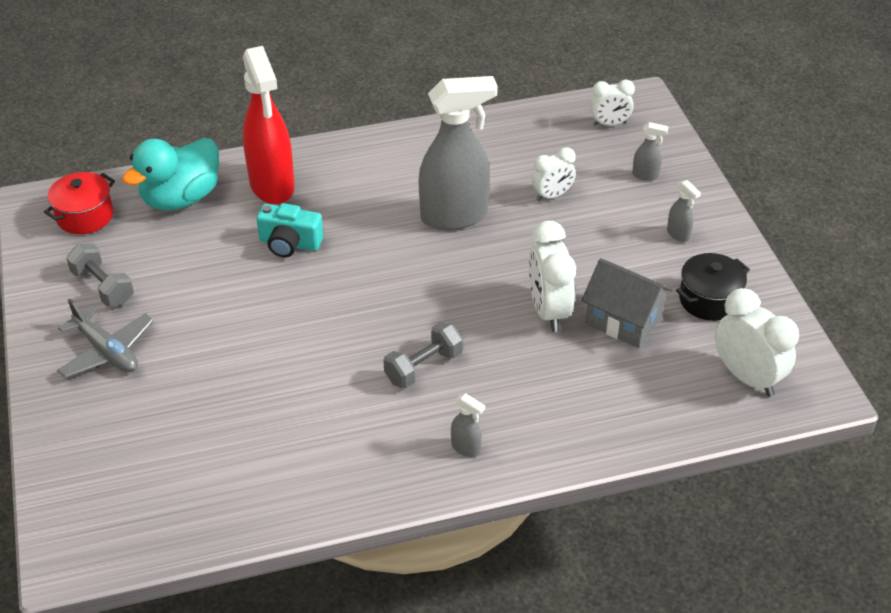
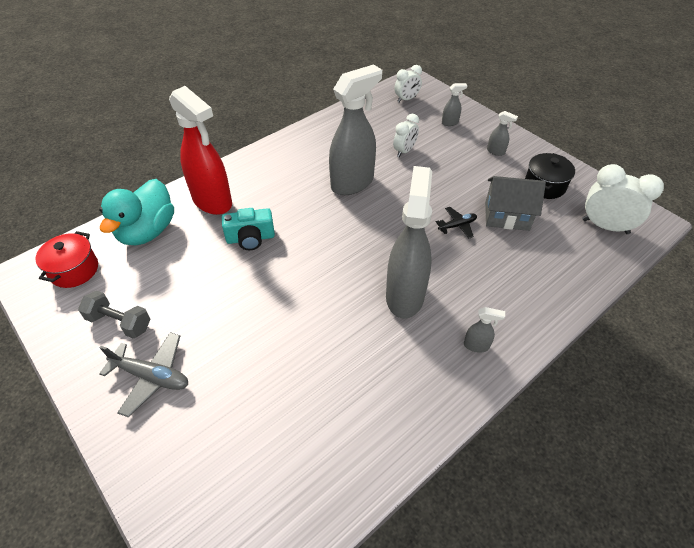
camera: 25 degrees left, 5 degrees up
(423, 367) = (405, 295): grey dumbbell -> grey spray bottle
(548, 311) = (457, 225): white clock -> black plane

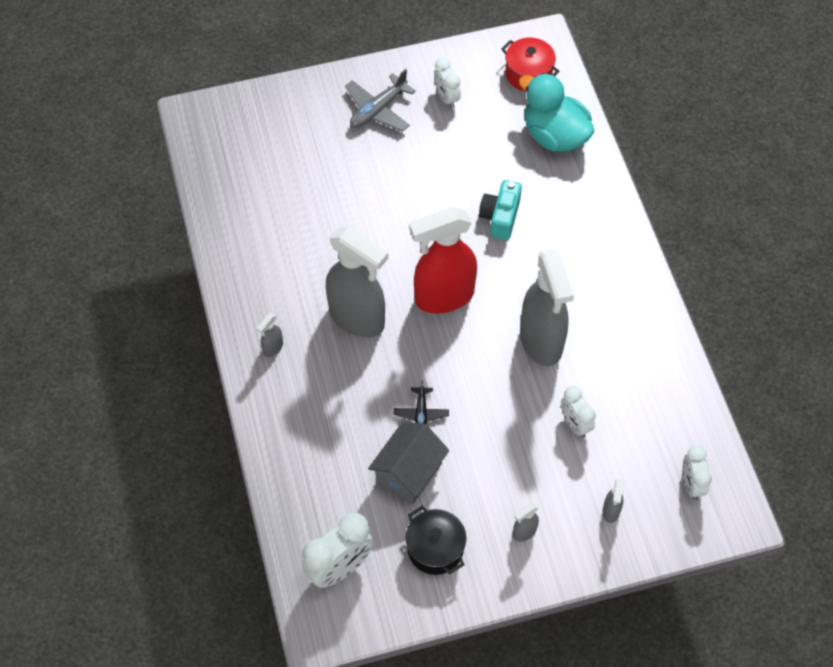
camera: 115 degrees right, 10 degrees up
(119, 322) = (446, 98): grey dumbbell -> white clock
(212, 201) = (574, 199): red spray bottle -> red spray bottle (443, 297)

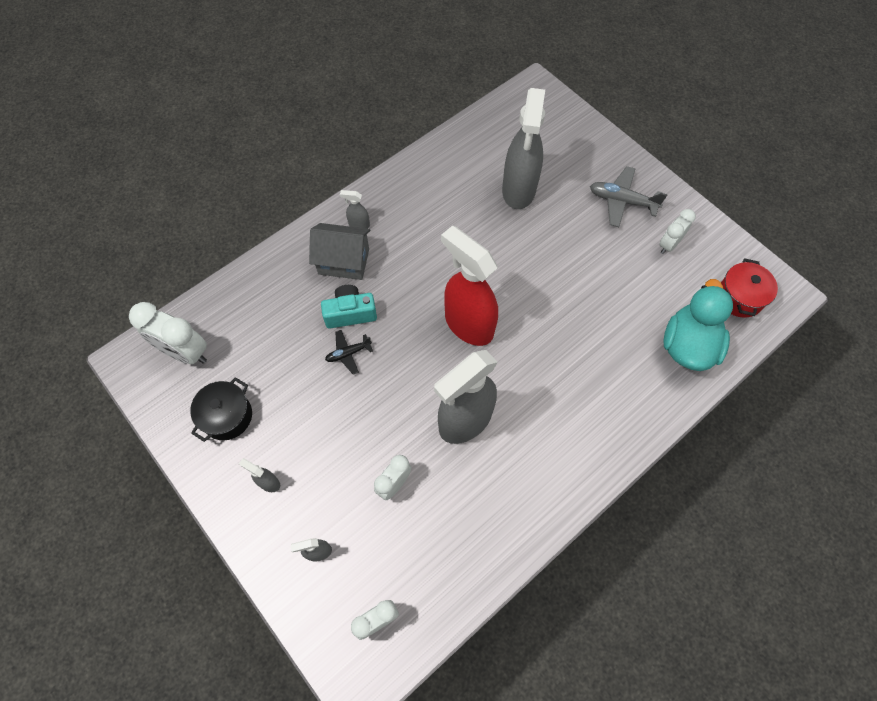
camera: 65 degrees right, 5 degrees up
(357, 318) = (414, 270): grey spray bottle -> grey spray bottle (518, 190)
(409, 473) = (289, 367): grey house -> grey house (344, 261)
(500, 217) = (573, 336): turquoise camera -> turquoise camera (350, 313)

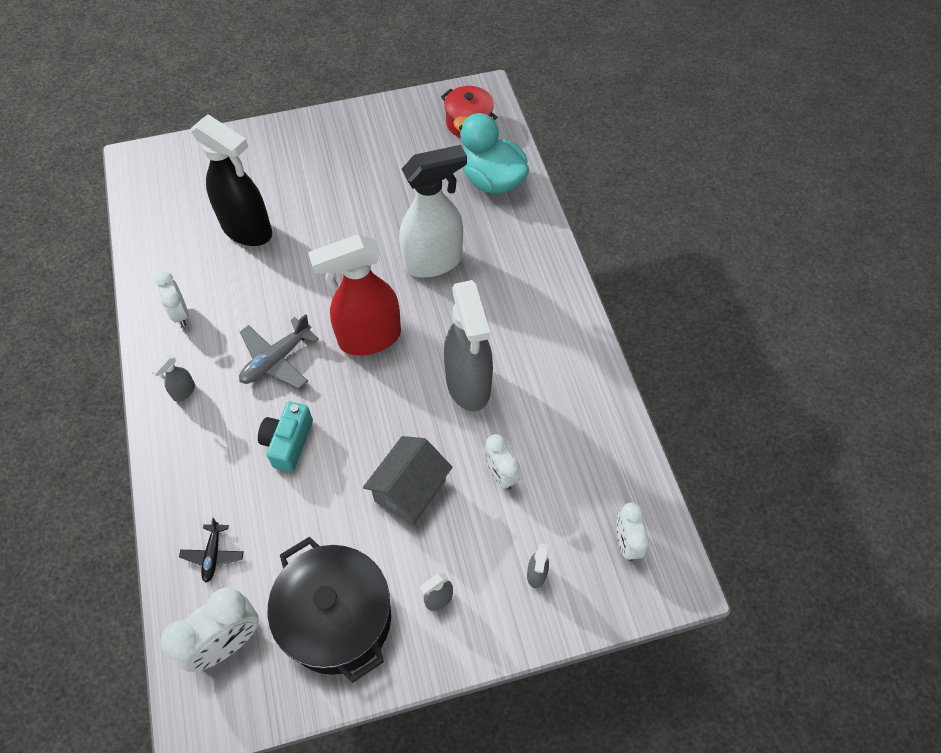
camera: 65 degrees left, 5 degrees down
(227, 416) = (337, 619): black pot -> black pot, size x1.70
(344, 261) = (220, 425): grey house -> grey house (410, 490)
(348, 353) = (334, 462): black plane -> black plane (213, 555)
(518, 190) = (247, 230): grey spray bottle -> black spray bottle
(570, 338) = (434, 261): none -> white spray bottle
(622, 201) = (319, 156): grey plane -> grey plane (276, 360)
(668, 244) = (387, 145): white clock -> white clock (180, 314)

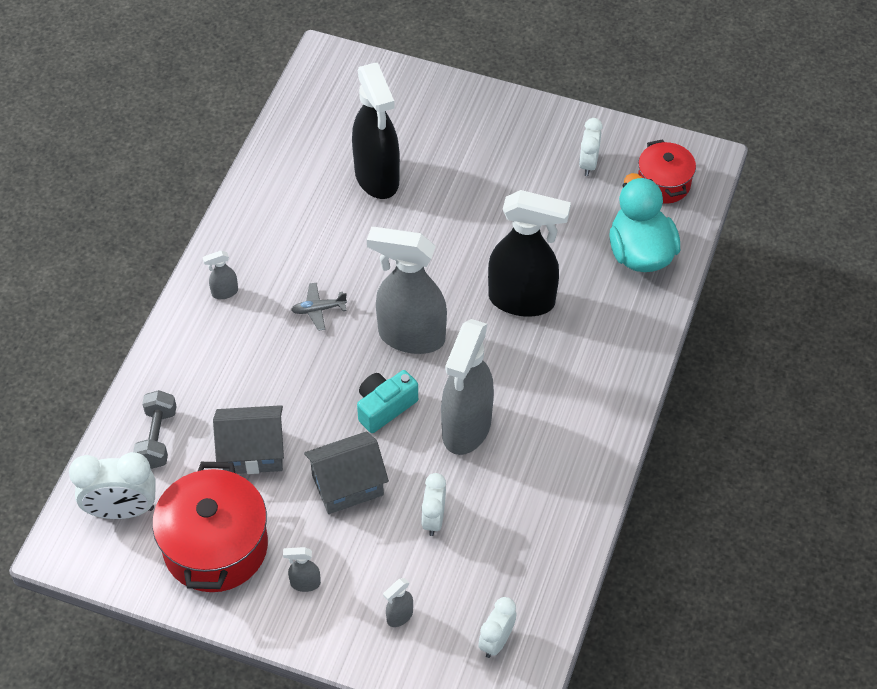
camera: 35 degrees right, 5 degrees down
(180, 314) = (267, 223): white clock -> white clock (588, 164)
(213, 555) = (157, 438): black plane -> grey dumbbell
(276, 360) = (318, 309): grey plane -> grey plane, size x0.61
(288, 442) = (278, 385): turquoise camera -> turquoise camera (385, 407)
(308, 513) = (252, 452): none -> grey house
(337, 619) = (215, 547): black pot -> red pot
(369, 338) = (410, 336): red spray bottle -> grey spray bottle
(434, 261) = (522, 300): white spray bottle -> black spray bottle

